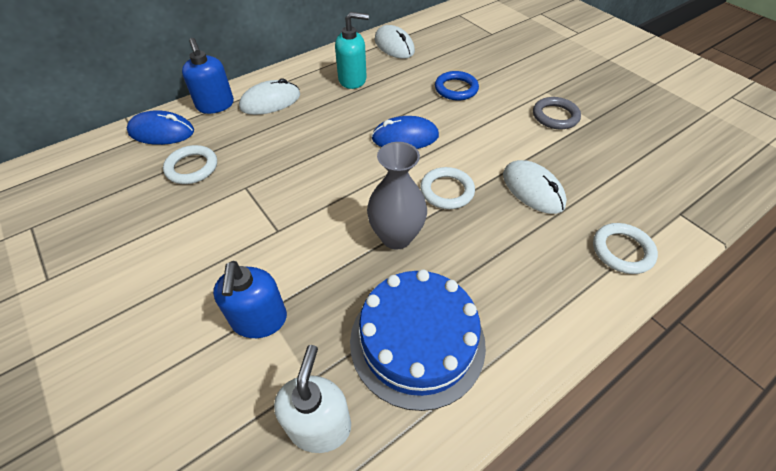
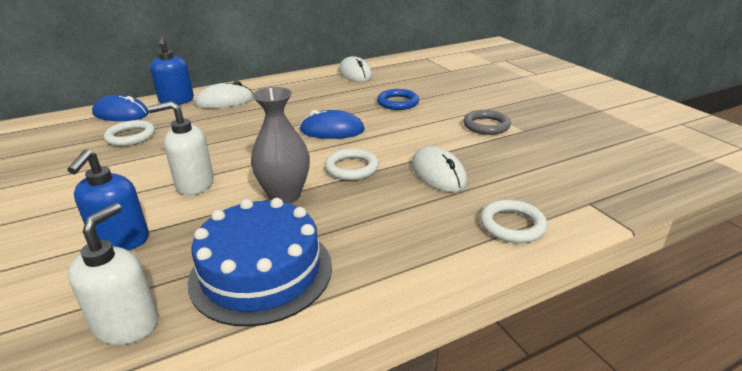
camera: 10 degrees right, 20 degrees down
(296, 232) = (194, 184): none -> white soap dispenser
(352, 80) = (305, 92): turquoise soap dispenser -> none

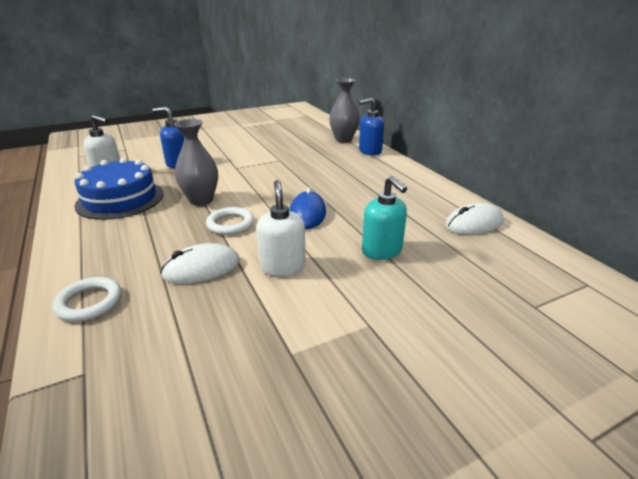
camera: 90 degrees right, 0 degrees up
(121, 113) = (343, 139): blue mouse -> grey vase
(131, 136) = (305, 147): white ring -> none
(194, 184) = (231, 172): white soap dispenser -> white soap dispenser (282, 266)
(224, 101) = (371, 166): white mouse -> none
(398, 102) = (382, 251): blue ring -> turquoise soap dispenser
(486, 125) = (310, 317): grey ring -> none

